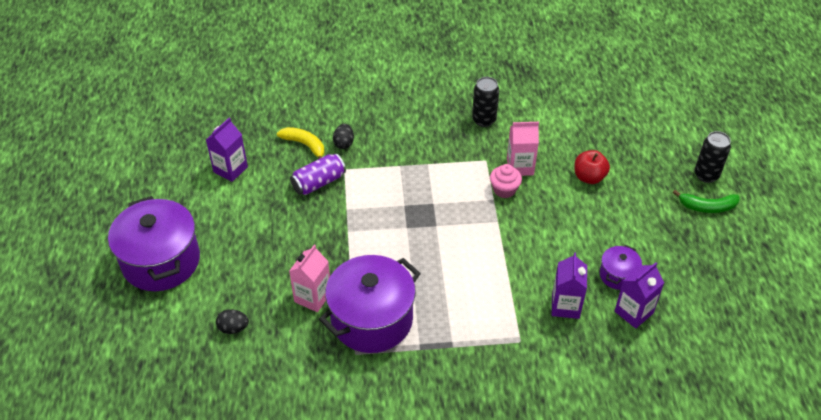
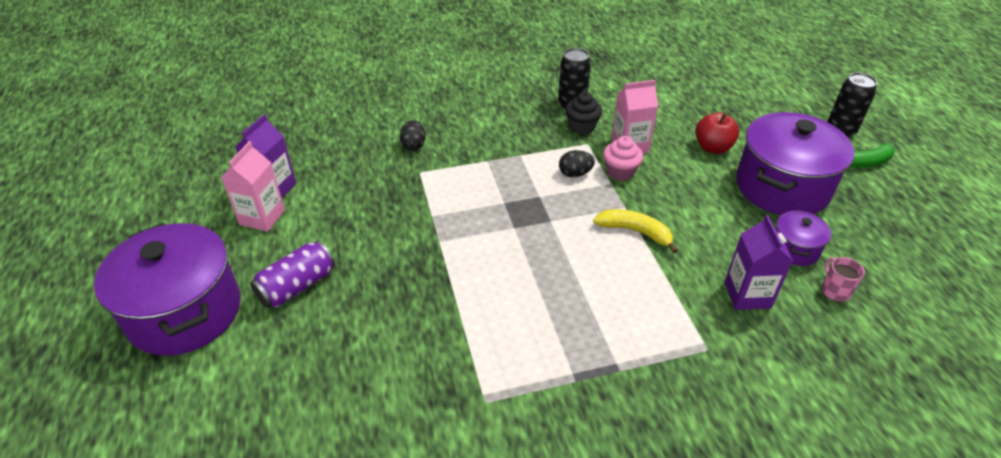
camera: 10 degrees left, 5 degrees down
(233, 328) = (299, 391): black egg -> black egg (575, 174)
(305, 145) = (365, 152): yellow banana -> yellow banana (635, 232)
(313, 297) = (408, 331): pink carton -> pink carton (262, 217)
(318, 182) = (390, 190): purple can -> purple can (297, 286)
(372, 319) = (498, 349): purple pot -> purple pot (782, 187)
(486, 143) = (582, 126): none -> black cupcake
(633, 312) = (835, 290): purple carton -> pink mug

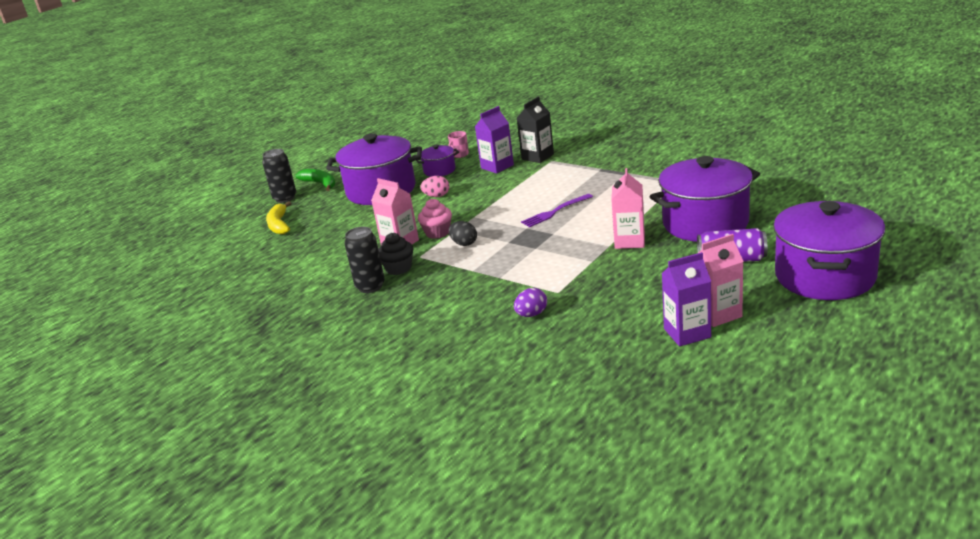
camera: 125 degrees left, 15 degrees down
(371, 329) = (705, 223): none -> purple pot
(413, 145) = (531, 314): black egg -> purple egg
(425, 258) = (629, 241): none -> pink carton
(556, 257) = (555, 212): none -> purple fork
(635, 232) = (493, 205): yellow banana -> yellow banana (279, 225)
(712, 147) = (362, 221): red apple -> none
(713, 211) = (437, 196): none -> pink egg
(737, 346) = (537, 157): none -> black carton

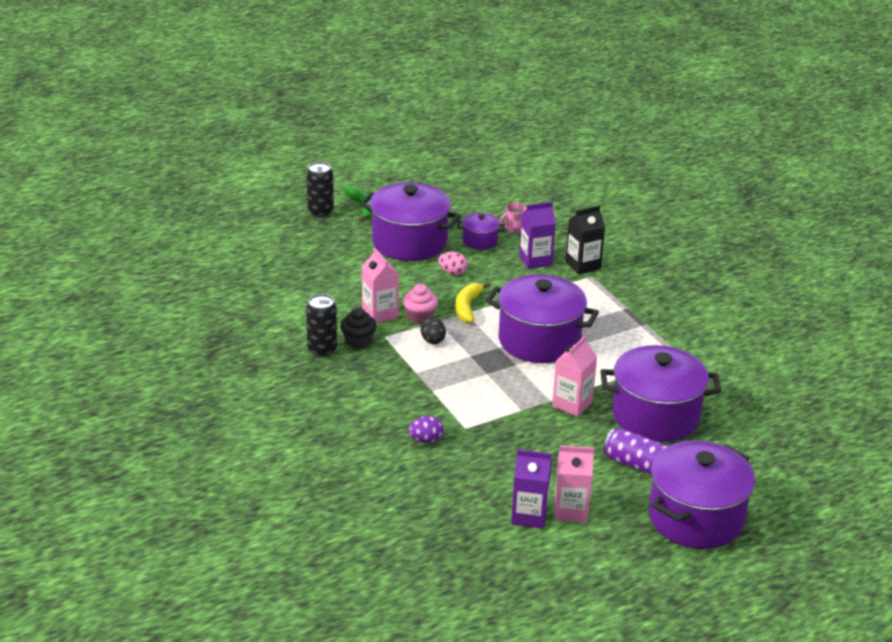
camera: 20 degrees right, 5 degrees up
(279, 225) = (295, 244): yellow banana -> yellow banana (467, 307)
(555, 212) = (539, 340): purple fork -> purple pot

